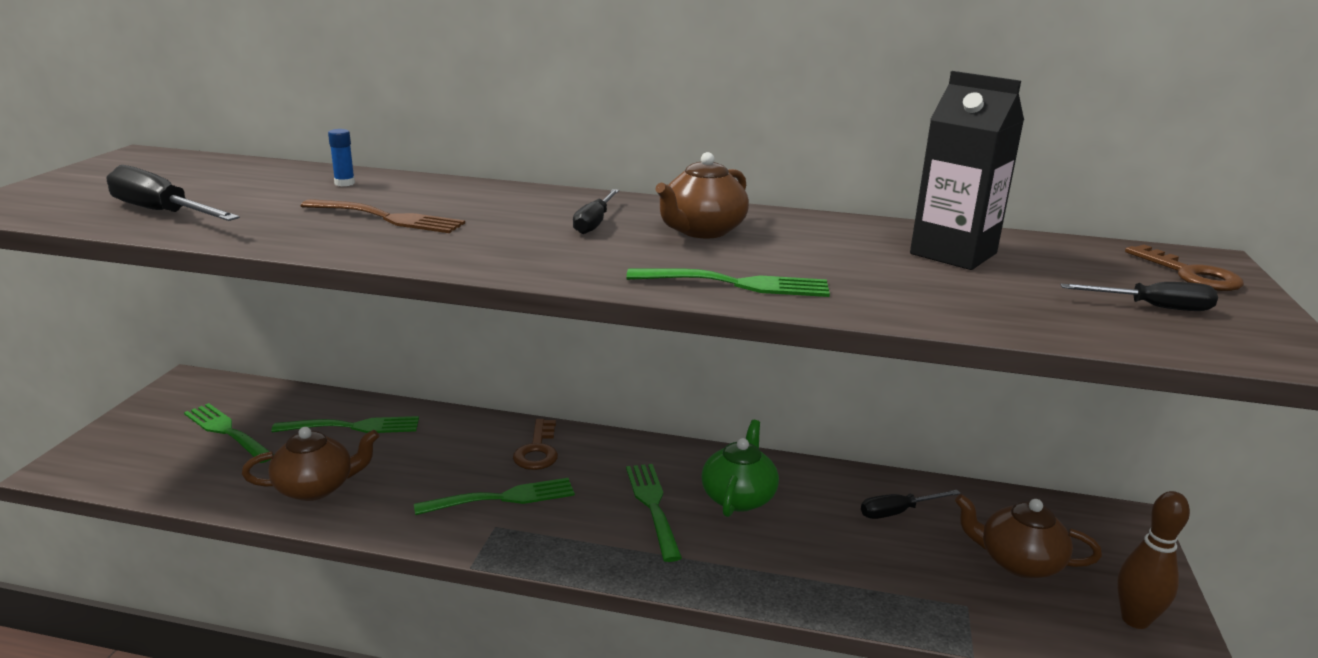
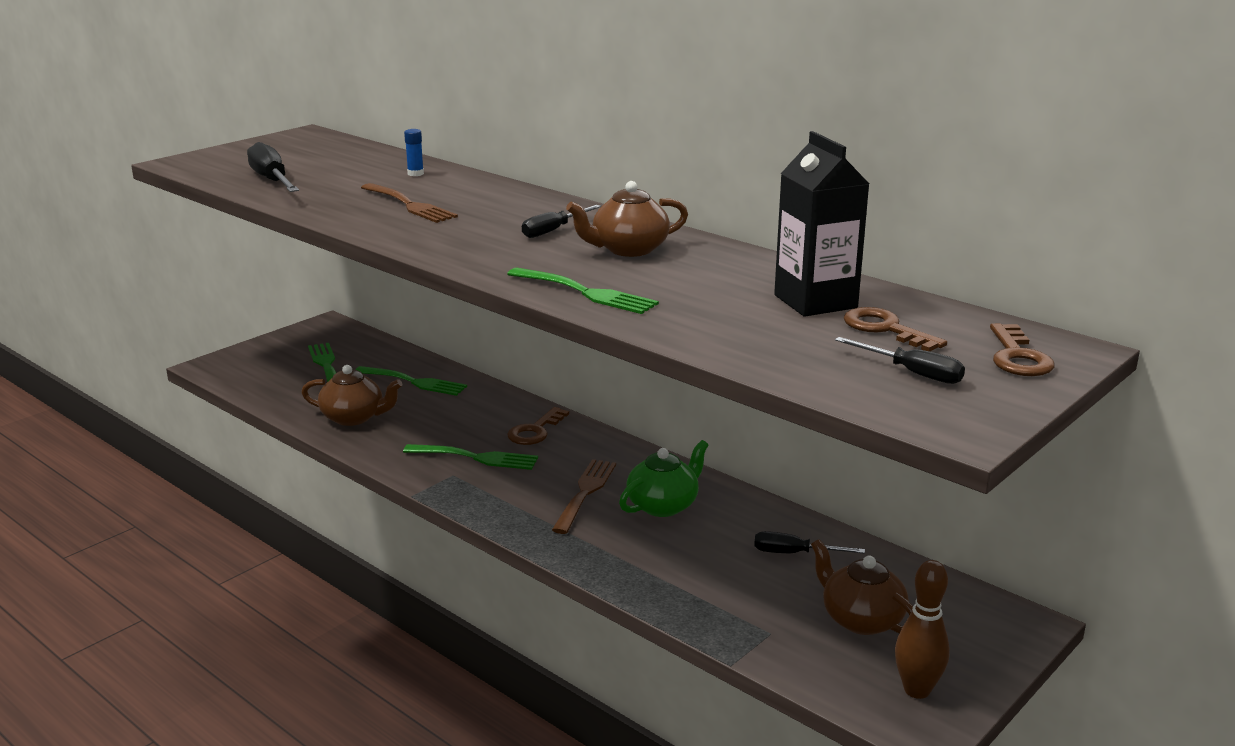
camera: 30 degrees right, 0 degrees up
(653, 506) = (585, 493): green fork -> brown fork
(1054, 269) = (885, 329): none -> brown key

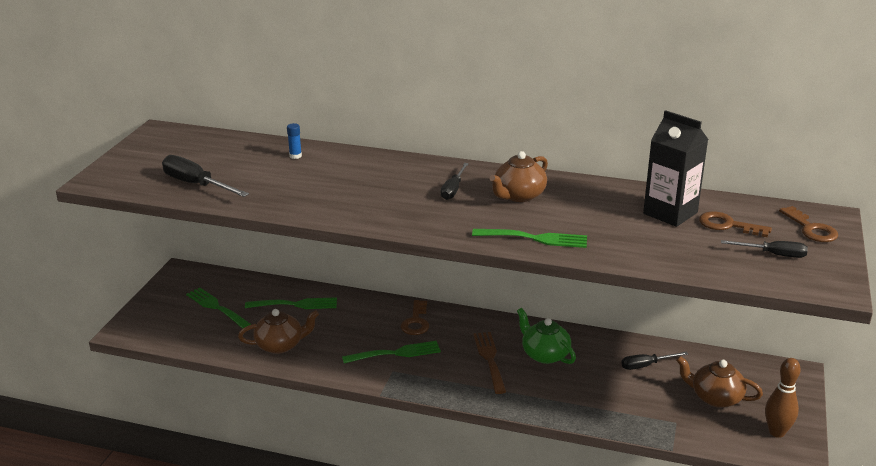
camera: 25 degrees left, 5 degrees up
(409, 205) = (328, 187): brown fork -> none
(663, 505) = (544, 354): green teapot -> green teapot turned 60 degrees counterclockwise

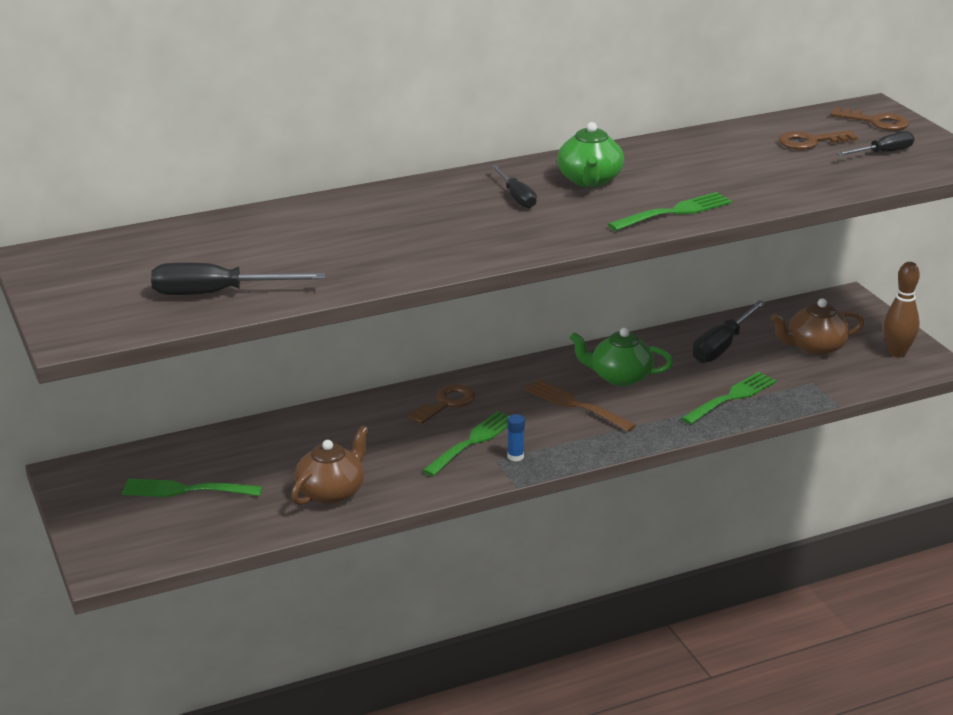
camera: 40 degrees left, 0 degrees up
(295, 156) = (277, 224): blue glue stick -> blue glue stick (515, 456)
(295, 304) = (281, 445): green fork -> green fork (731, 398)
(416, 322) = (446, 403): brown key -> brown key turned 105 degrees counterclockwise
(519, 195) = (590, 180): brown teapot -> green teapot
(646, 365) = (722, 346): black screwdriver -> black screwdriver, size x1.59
(670, 213) = (748, 148): black carton -> none

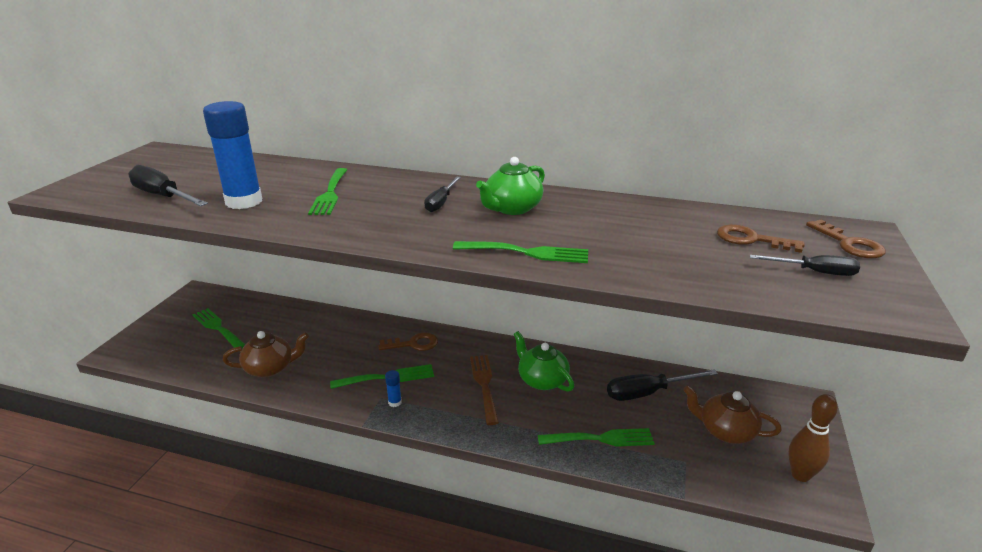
camera: 40 degrees right, 0 degrees up
(322, 265) = (244, 202): none -> blue glue stick
(389, 226) = (330, 193): none -> green fork

